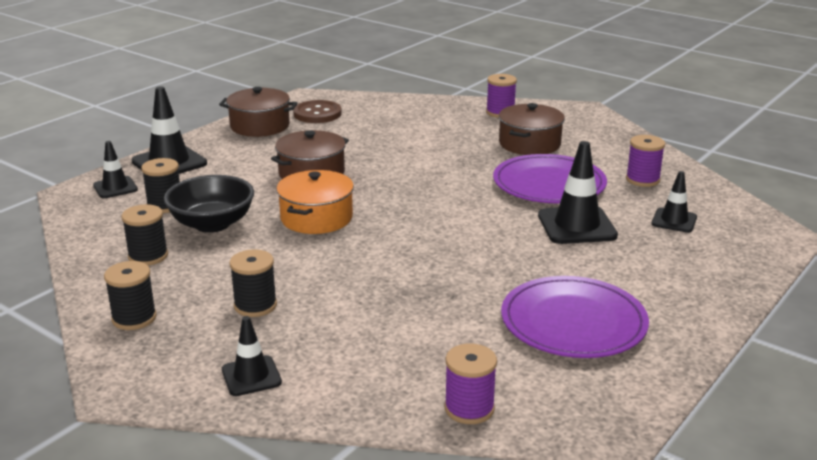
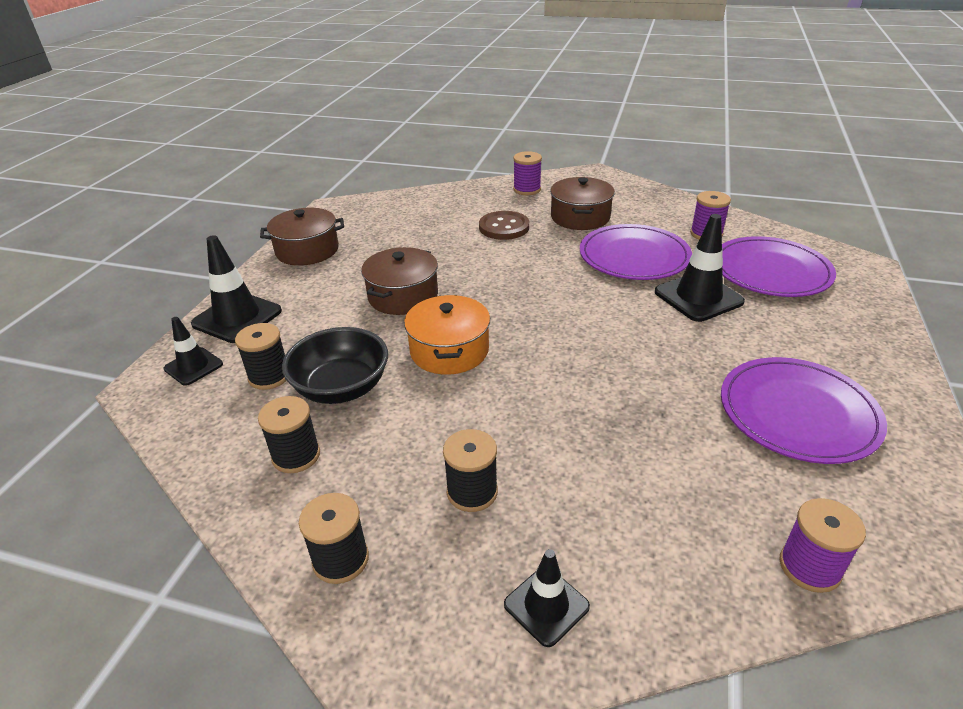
camera: 20 degrees left, 10 degrees up
(317, 114) = (356, 224): brown button -> brown button (504, 227)
(674, 220) = (770, 271): black traffic cone -> purple plate

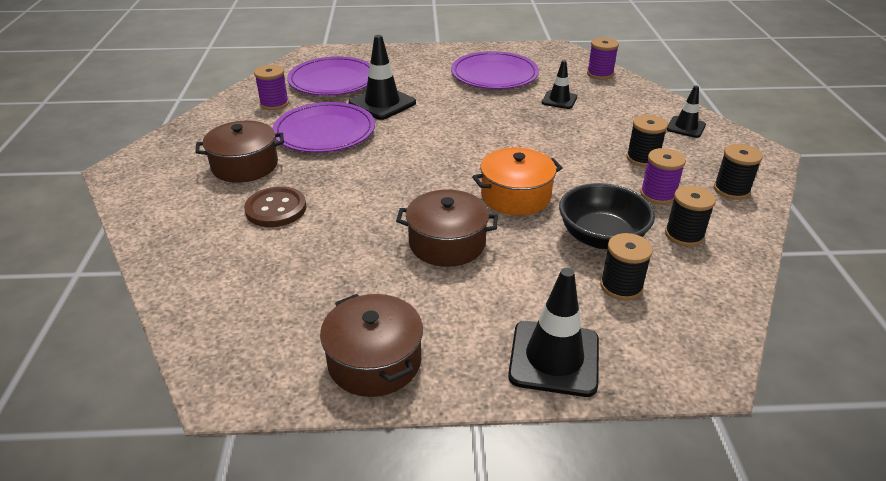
camera: 110 degrees left, 0 degrees up
(193, 366) = (651, 350): black traffic cone -> black traffic cone (559, 100)
(527, 189) = (166, 210): purple spool -> purple spool (658, 194)

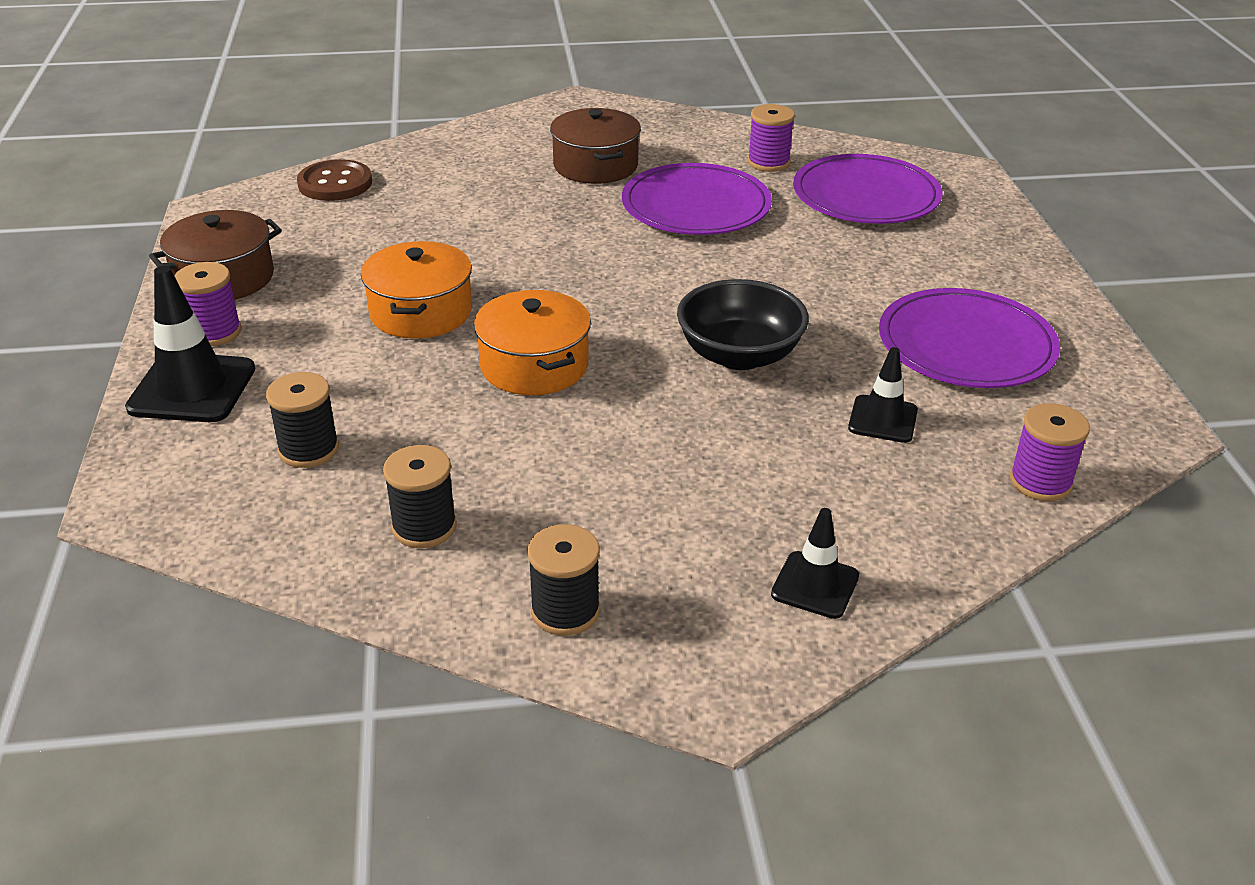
camera: 85 degrees right, 0 degrees up
(276, 209) = (499, 196): brown button -> brown button (335, 183)
(382, 103) = (800, 242): black traffic cone -> none
(447, 243) = (421, 312): brown pot -> orange pot
(601, 237) = (423, 440): black bowl -> black bowl (739, 355)
(642, 158) = (669, 507): black spool -> none
(658, 194) = (544, 512): purple spool -> purple spool (214, 332)

